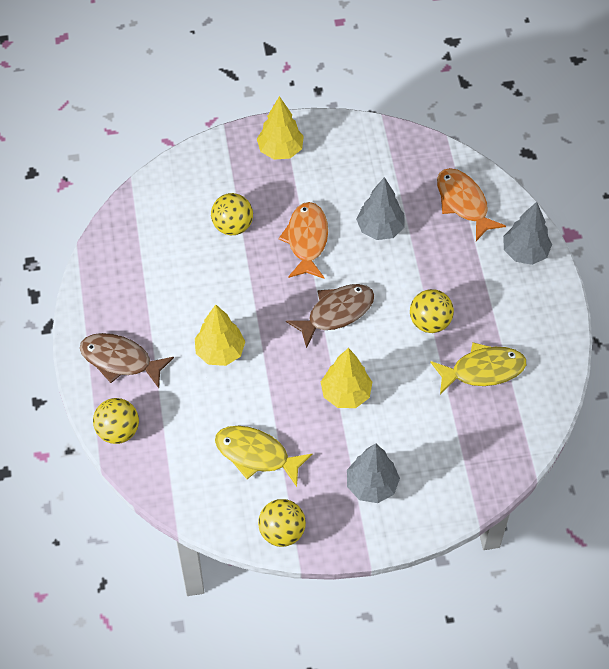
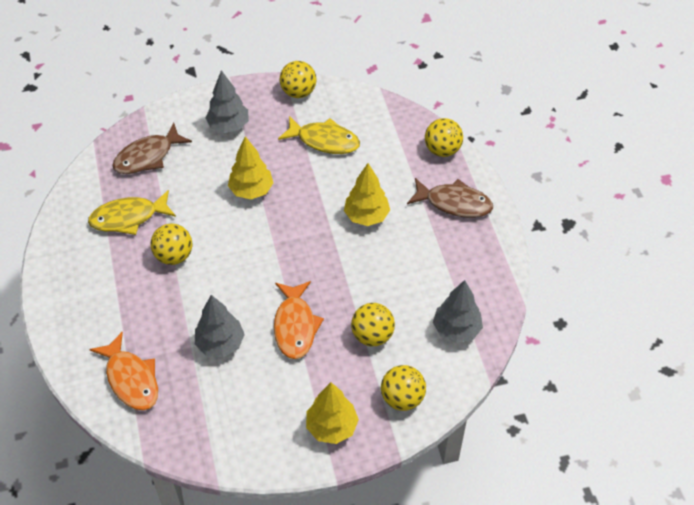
camera: 175 degrees right, 5 degrees down
(213, 169) = (402, 398): none -> yellow ball
(336, 313) = (262, 257): brown fish -> brown fish (147, 156)
(525, 252) = (73, 329): grey tree -> grey tree (456, 329)

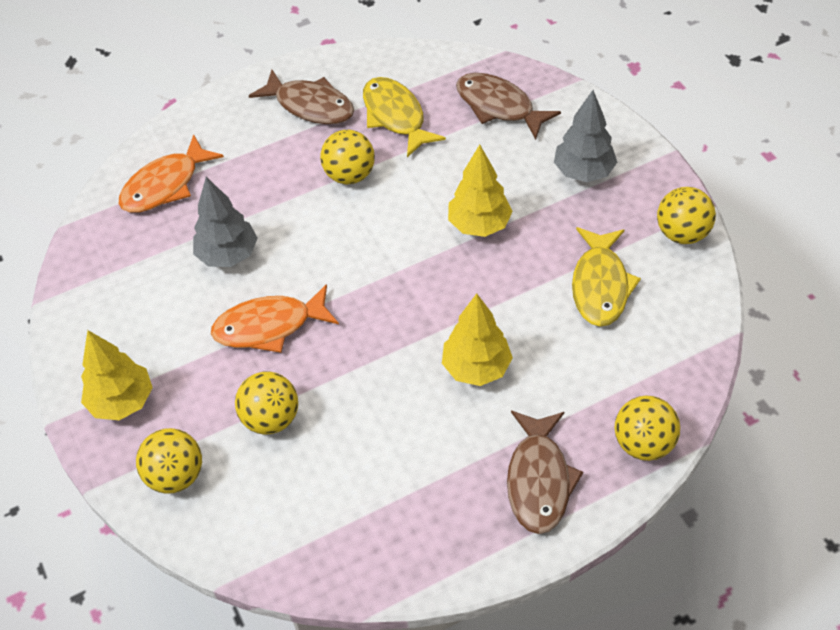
camera: 80 degrees right, 0 degrees up
(90, 269) = (310, 105): none -> brown fish
(456, 329) = (301, 524): grey tree -> none

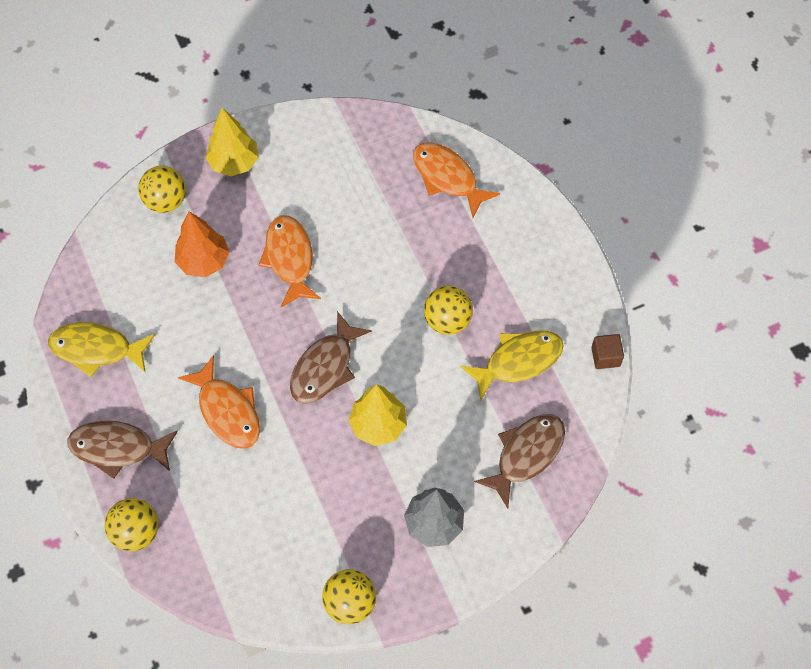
camera: 90 degrees right, 10 degrees up
(228, 255) = (366, 227): grey tree -> none
(271, 418) = (204, 261): yellow ball -> orange tree
(310, 105) = (537, 289): brown fish -> brown fish (325, 367)
(387, 53) = (605, 357): none -> brown cube
(476, 368) = (227, 411): yellow tree -> orange fish
(600, 285) = (298, 520): yellow fish -> yellow fish (96, 349)

